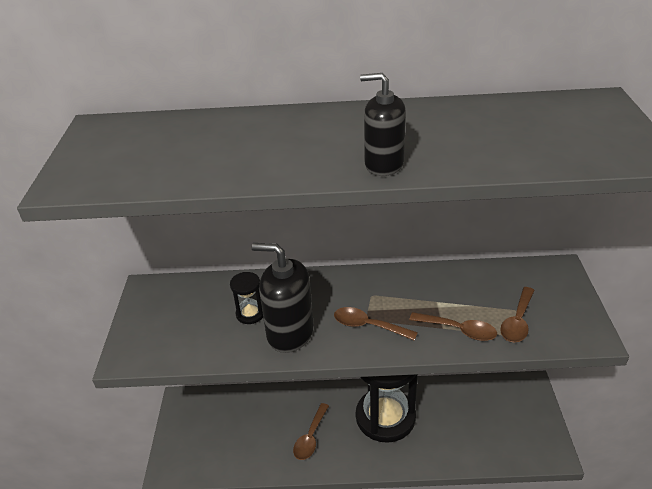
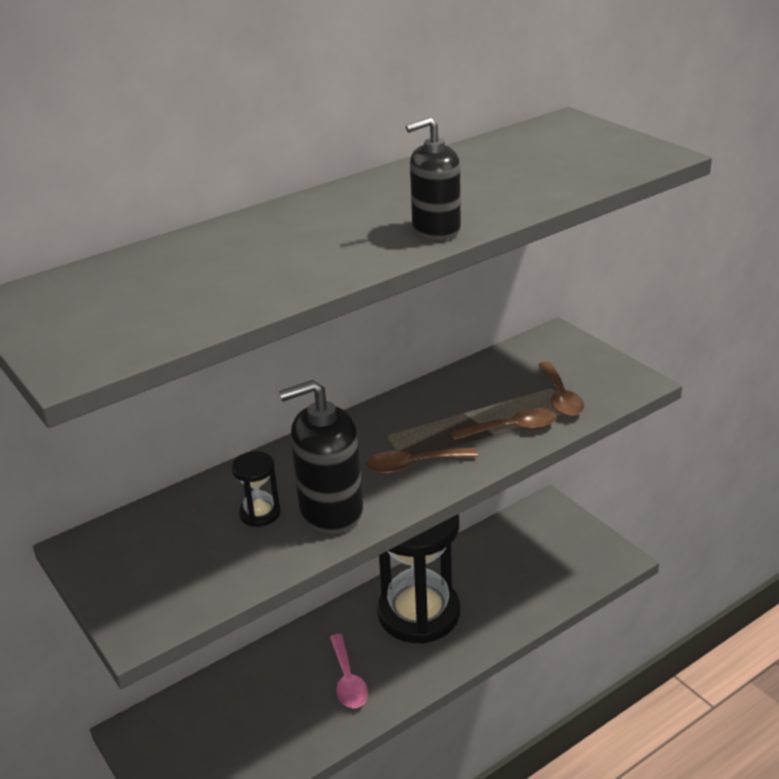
camera: 35 degrees left, 5 degrees down
(310, 437) = (348, 680): brown spoon -> pink spoon

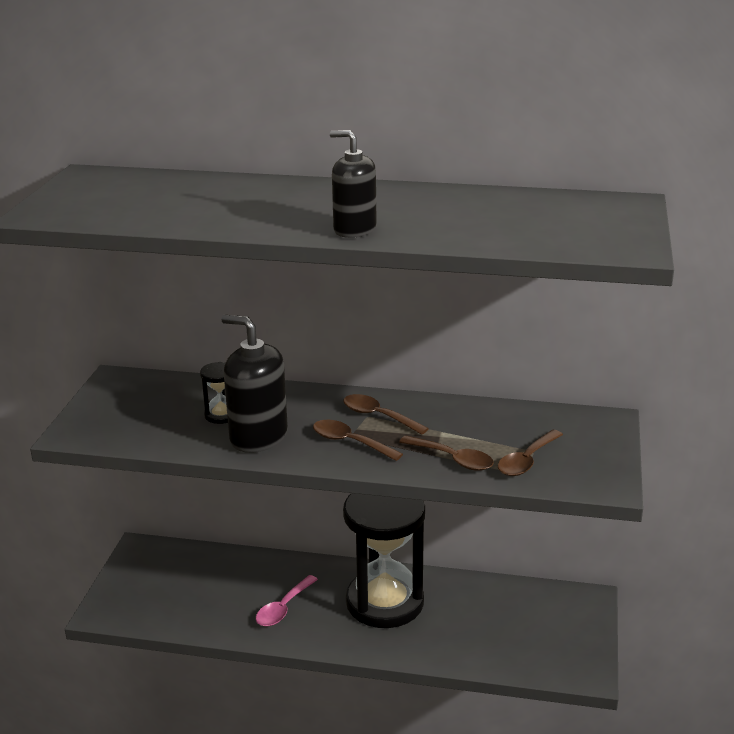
camera: 45 degrees right, 5 degrees down
(396, 430) = (378, 416): none -> brown spoon

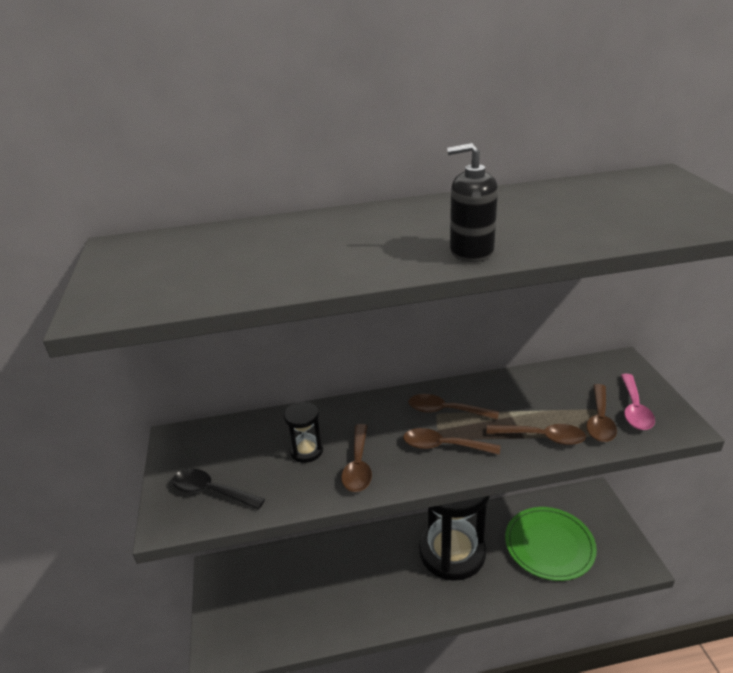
camera: 20 degrees left, 5 degrees up
(118, 423) = (211, 491): none -> black spoon
(258, 437) = (358, 466): black soap dispenser -> brown spoon
(283, 608) = (375, 588): pink spoon -> pink spoon (634, 409)
(497, 627) = (549, 545): none -> green plate

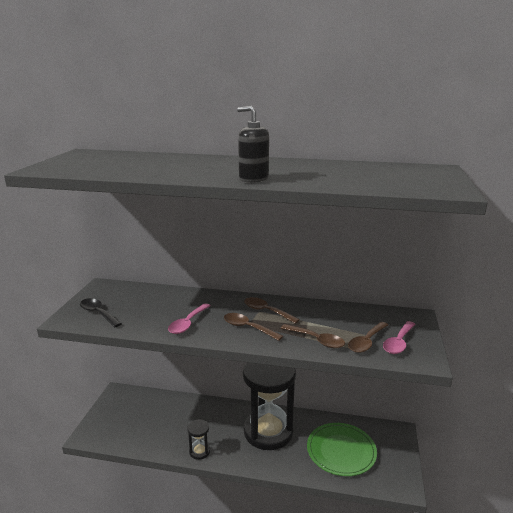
camera: 20 degrees right, 10 degrees down
(306, 451) = (165, 309): black hourglass -> black hourglass (199, 451)
(358, 466) = (187, 323): brown spoon -> pink spoon

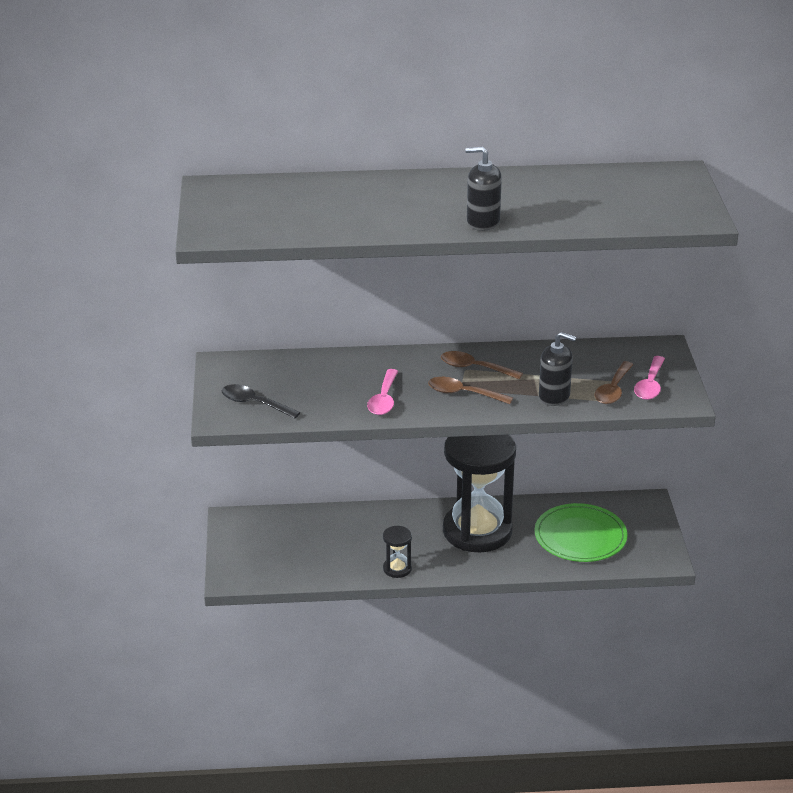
camera: 15 degrees left, 10 degrees up
(317, 340) = (554, 397): brown spoon -> black soap dispenser

